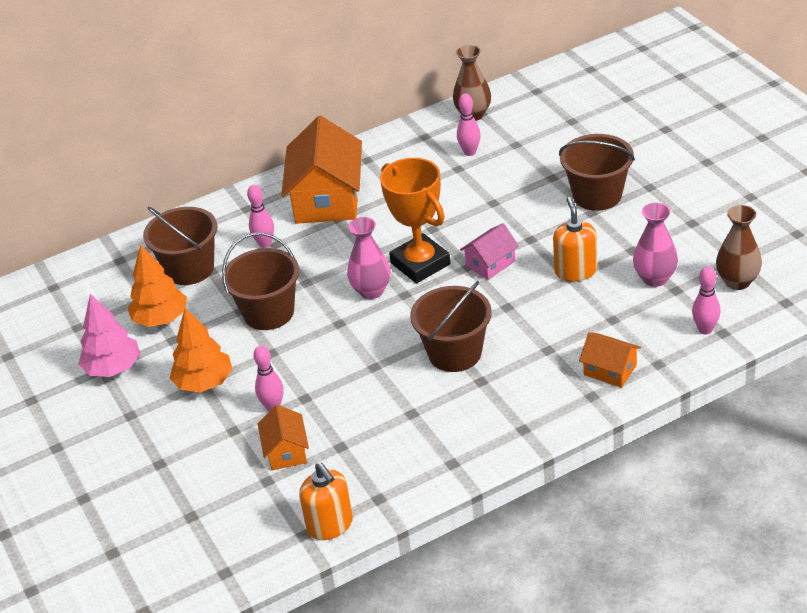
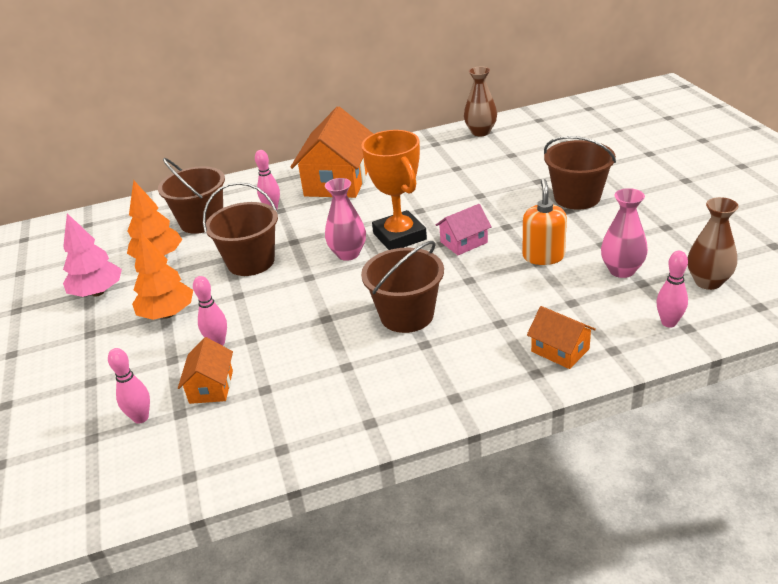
camera: 10 degrees right, 5 degrees down
(330, 525) = (221, 470): orange soap dispenser -> none
(470, 152) = (470, 157): pink bowling pin -> pink bowling pin (141, 418)

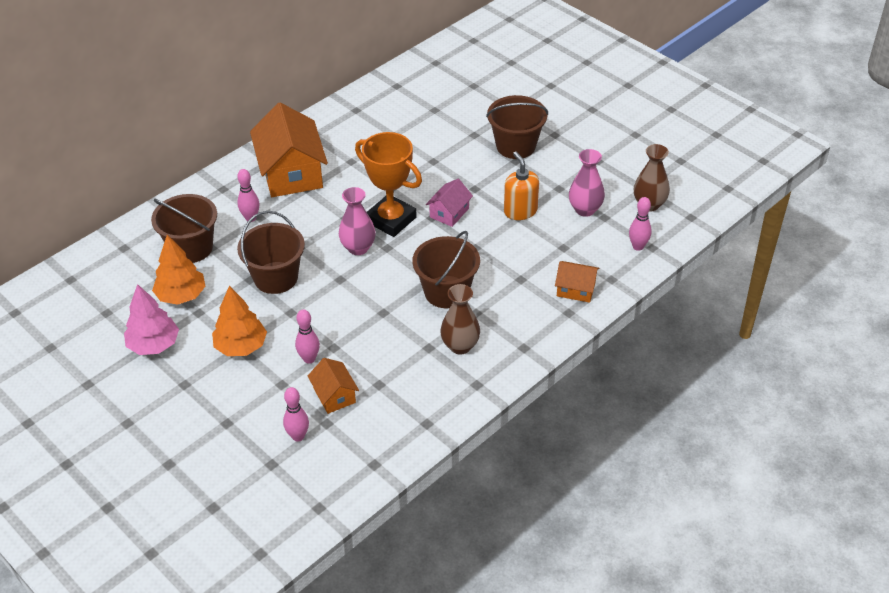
camera: 30 degrees left, 10 degrees up
(480, 132) = (390, 87): brown vase -> brown vase (460, 346)

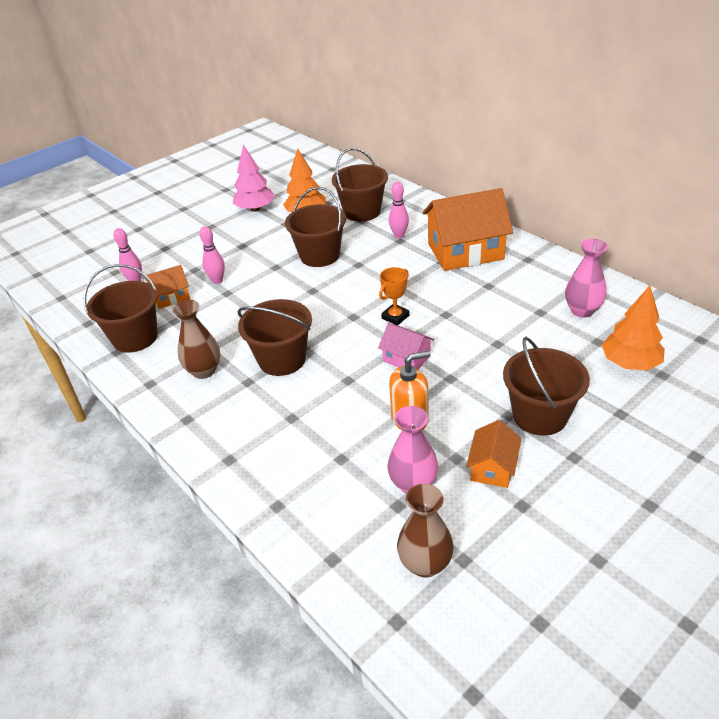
camera: 95 degrees right, 5 degrees down
(241, 346) = (242, 246): orange tree -> orange tree (630, 363)
(358, 248) = (354, 298): pink vase -> pink vase (582, 310)
(391, 220) = (395, 317): orange trophy -> orange trophy, size x0.51
(405, 412) = (135, 337): none -> brown bucket
(576, 289) = (265, 468): orange house -> orange house (492, 467)
(638, 246) = (335, 541): pink bowling pin -> none

